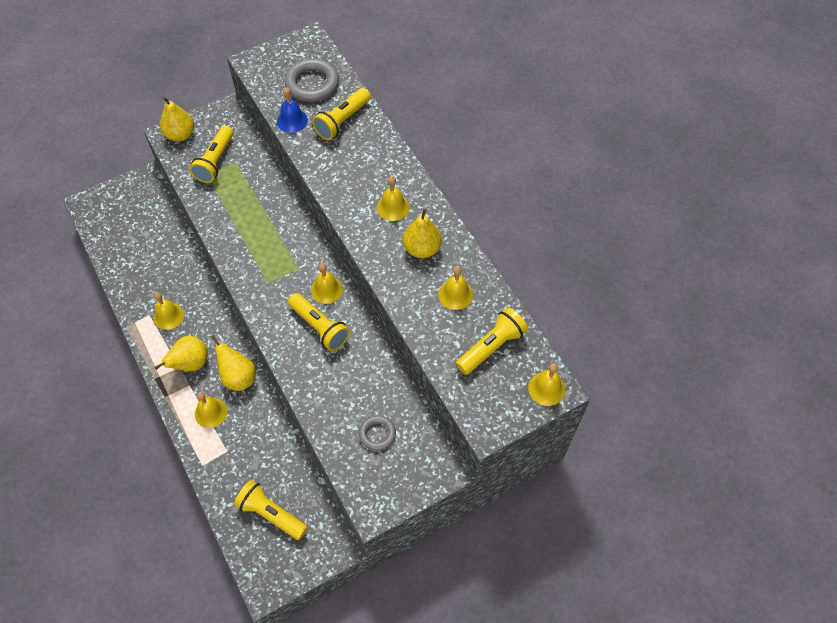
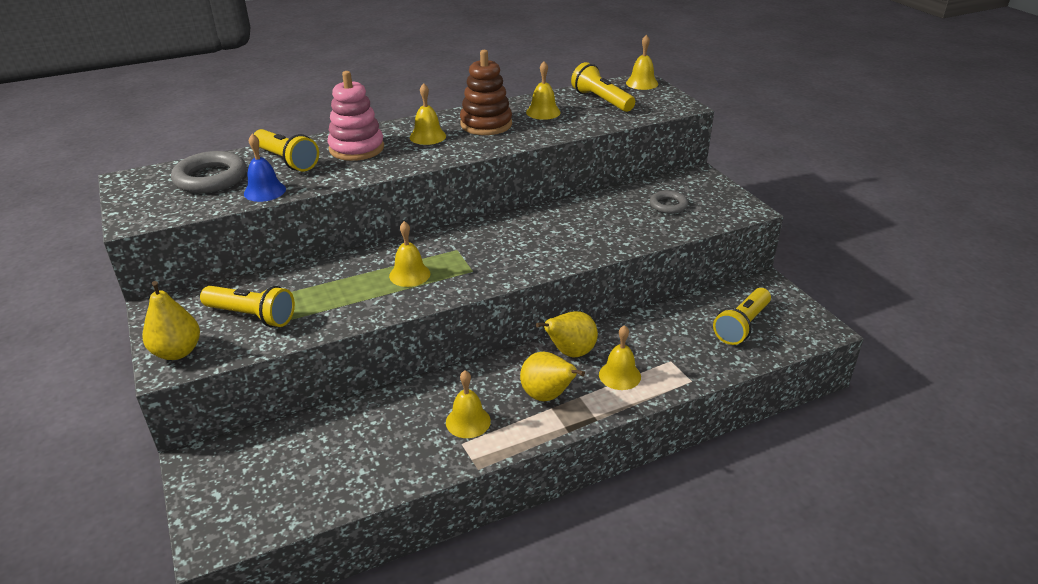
camera: 85 degrees left, 25 degrees down
(320, 327) = (541, 235): yellow flashlight -> none
(326, 289) = (491, 231): yellow bell -> yellow bell (409, 274)
(366, 161) = (356, 148): none -> pink stacking toy
(422, 249) = (486, 124): yellow pear -> brown stacking toy

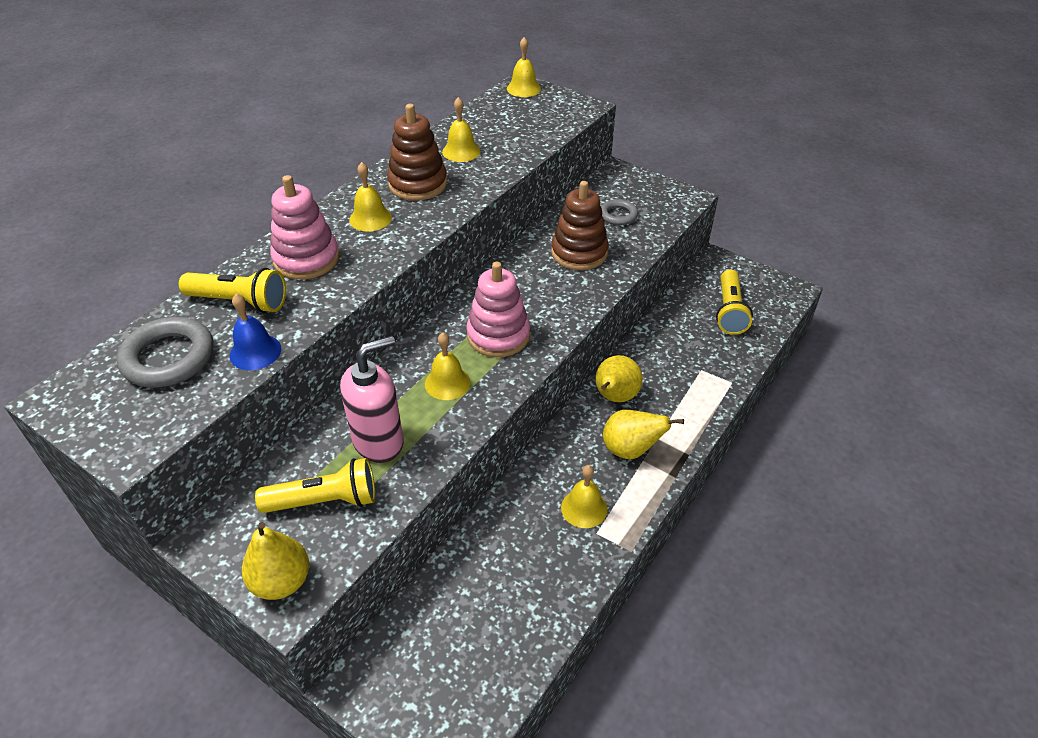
camera: 30 degrees left, 10 degrees up
(323, 294) = (379, 442): none -> pink soap dispenser
(480, 257) = (498, 335): none -> pink stacking toy
(601, 100) = (504, 120): yellow flashlight -> none
(605, 221) = (579, 253): none -> brown stacking toy
(619, 375) = (673, 402): yellow bell -> none

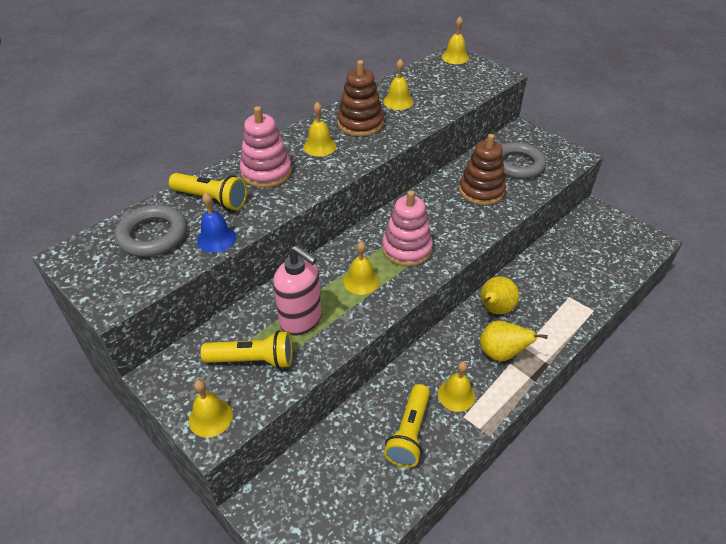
camera: 10 degrees right, 0 degrees up
(281, 581) = (210, 417): yellow pear -> yellow bell
(379, 442) = (301, 320): pink soap dispenser -> pink soap dispenser turned 60 degrees clockwise
(618, 215) = (517, 165): grey ring -> grey ring, size x1.72
(729, 311) = (600, 252): yellow flashlight -> yellow flashlight (409, 433)

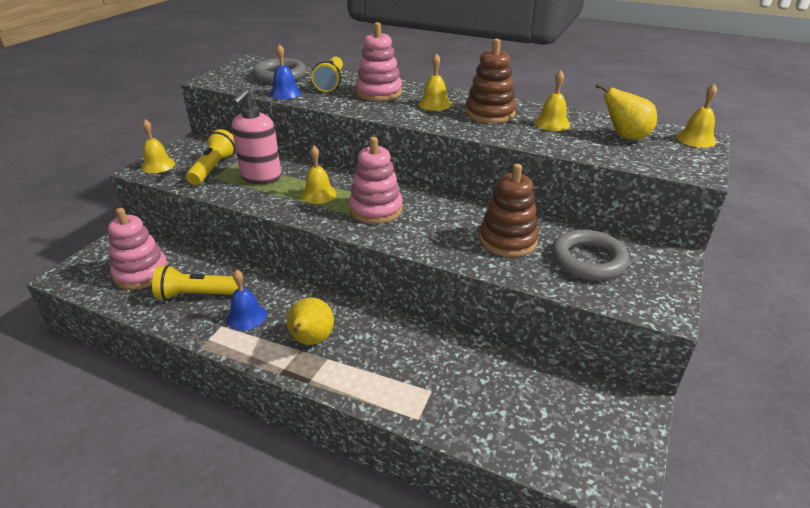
camera: 70 degrees right, 10 degrees down
(253, 360) = (214, 168): yellow flashlight -> yellow flashlight turned 150 degrees counterclockwise
(350, 486) = (141, 273): none -> pink stacking toy
(456, 395) = (246, 316): yellow bell -> blue bell
(494, 309) = (376, 326): yellow pear -> yellow pear (625, 137)

